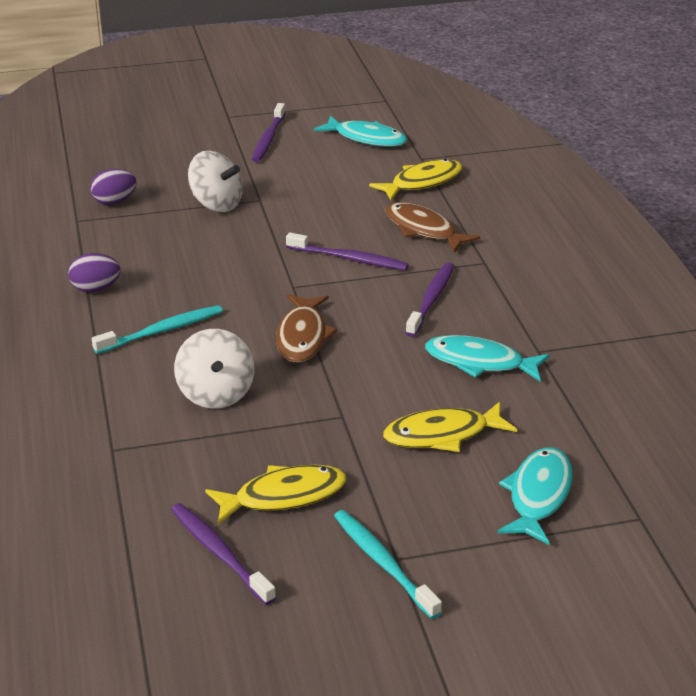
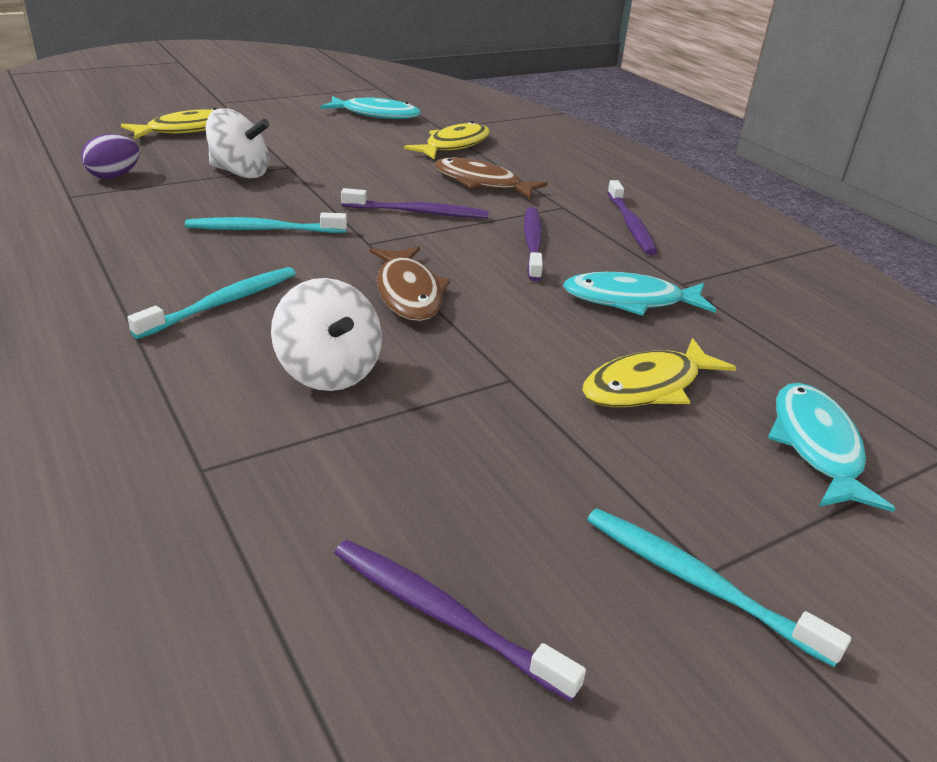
camera: 20 degrees left, 0 degrees up
(95, 289) = (114, 264): purple egg -> none
(214, 266) = (262, 229): none -> turquoise toothbrush
(268, 139) = (274, 118): purple toothbrush -> purple toothbrush (630, 225)
(283, 496) = (494, 501): yellow fish -> yellow fish (186, 130)

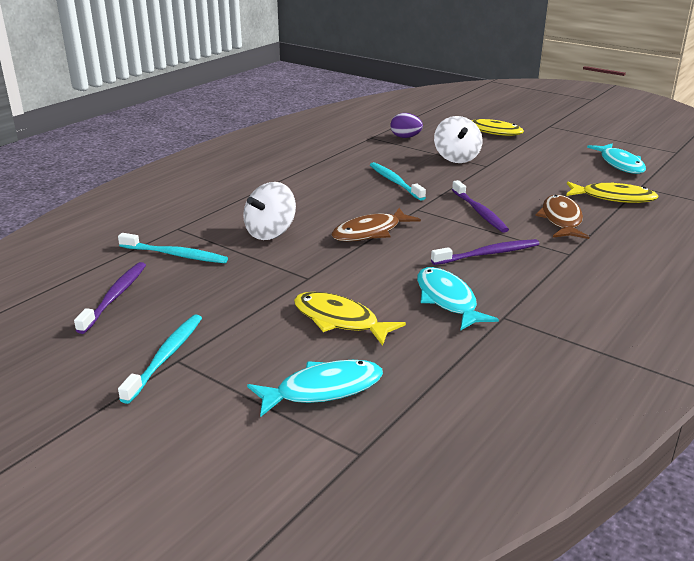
camera: 70 degrees right, 5 degrees down
(223, 303) = (308, 195): turquoise toothbrush -> turquoise toothbrush (176, 255)
(630, 225) = (578, 283): purple toothbrush -> none

